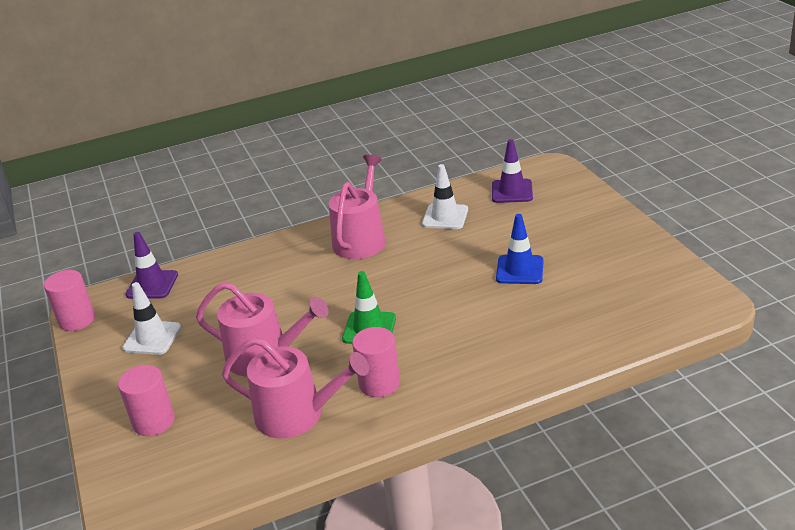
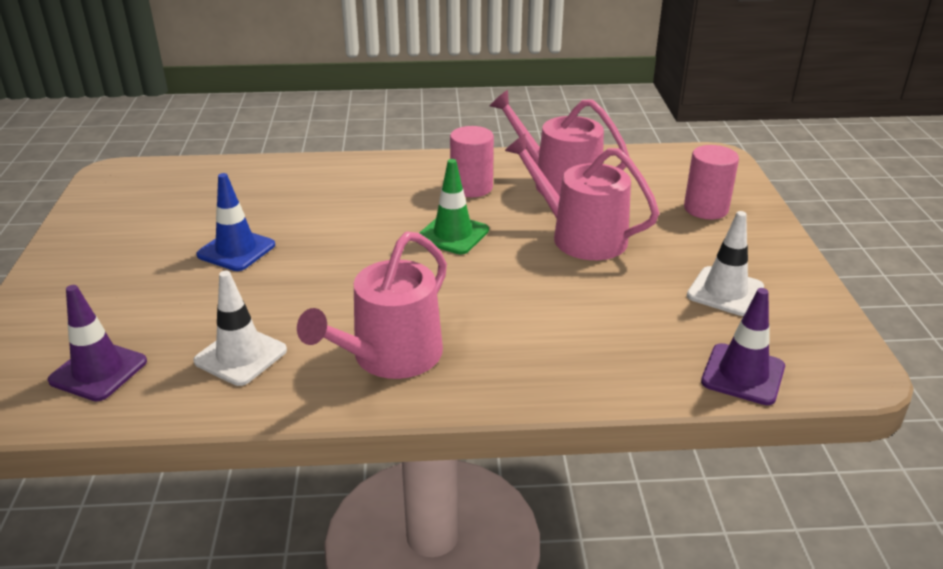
camera: 165 degrees left, 0 degrees up
(77, 320) = (852, 347): pink cylinder -> none

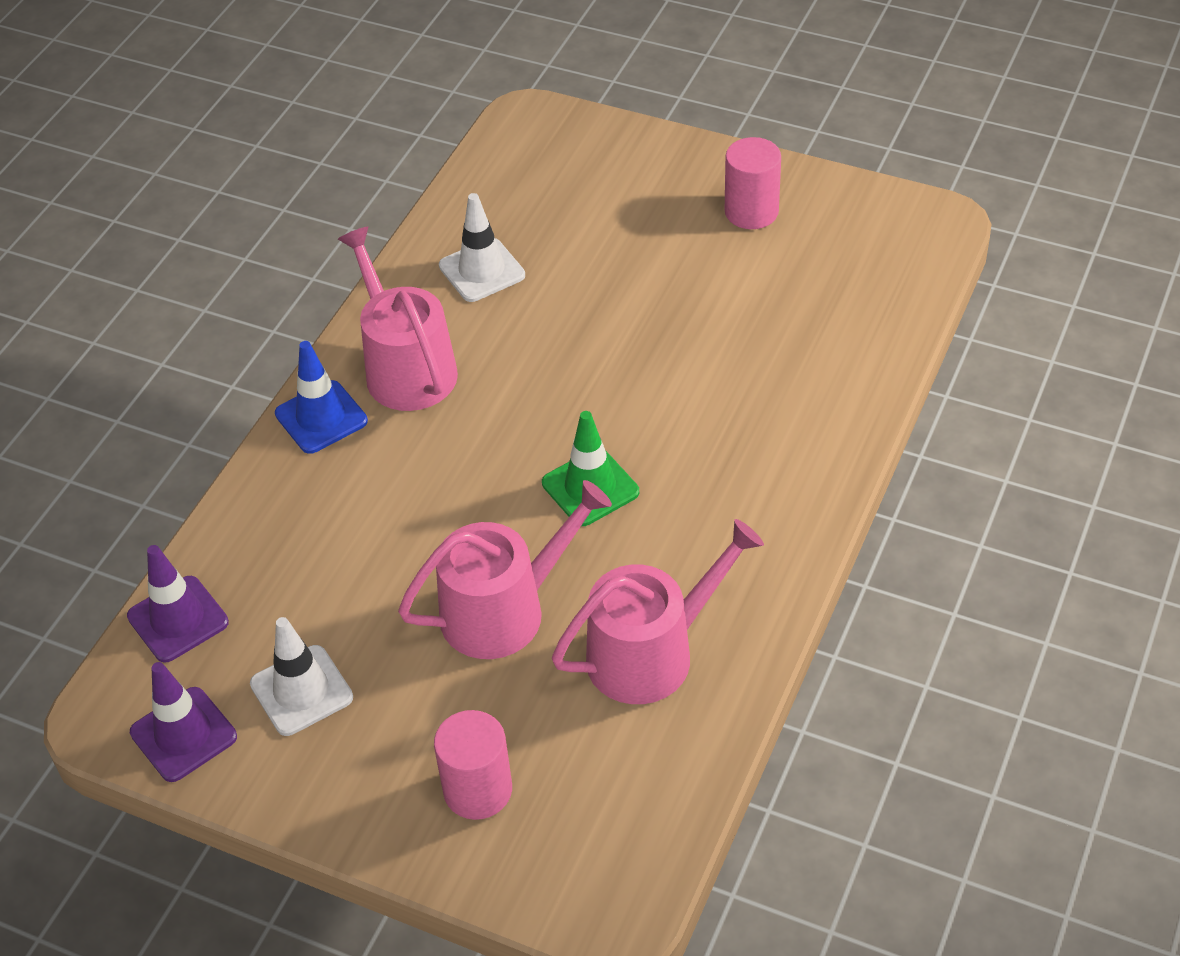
camera: 120 degrees right, 15 degrees up
(98, 371) = (524, 184): purple traffic cone -> purple traffic cone (183, 734)
(236, 250) = (676, 297): blue traffic cone -> blue traffic cone (321, 417)
(471, 187) = (697, 549): pink cylinder -> pink cylinder (751, 211)

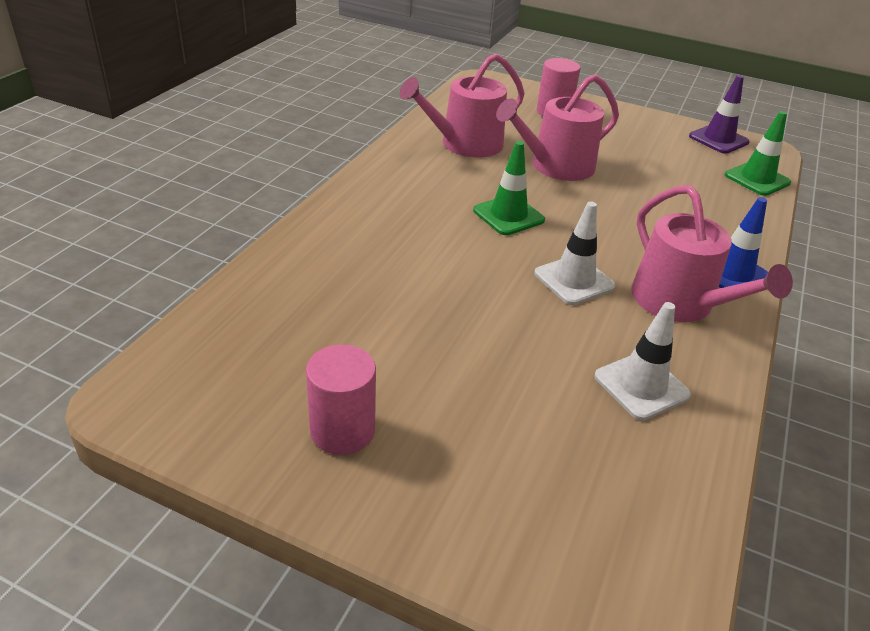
camera: 175 degrees right, 10 degrees down
(178, 619) = (757, 179): purple traffic cone -> green traffic cone
(301, 691) = (663, 148): white traffic cone -> white traffic cone (574, 280)

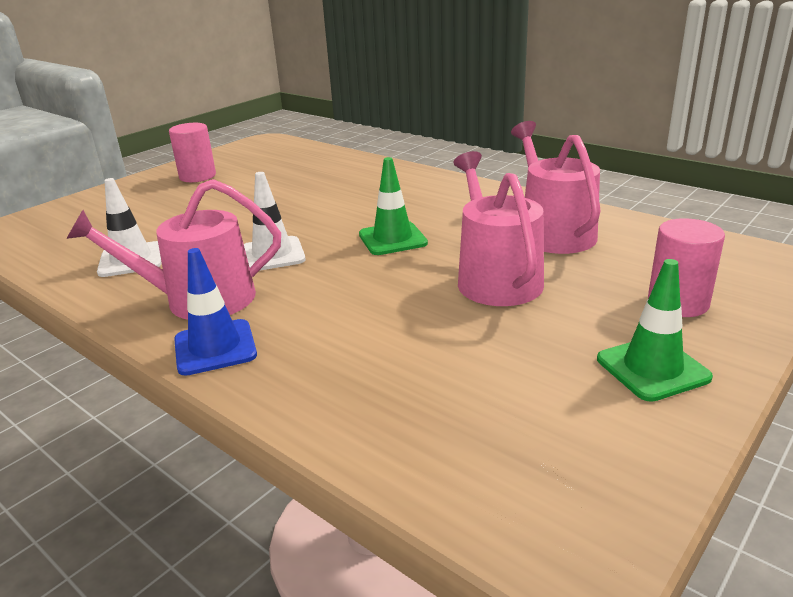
camera: 110 degrees right, 10 degrees down
(718, 139) = (610, 475): purple traffic cone -> none
(757, 179) = (434, 468): green traffic cone -> green traffic cone (652, 368)

